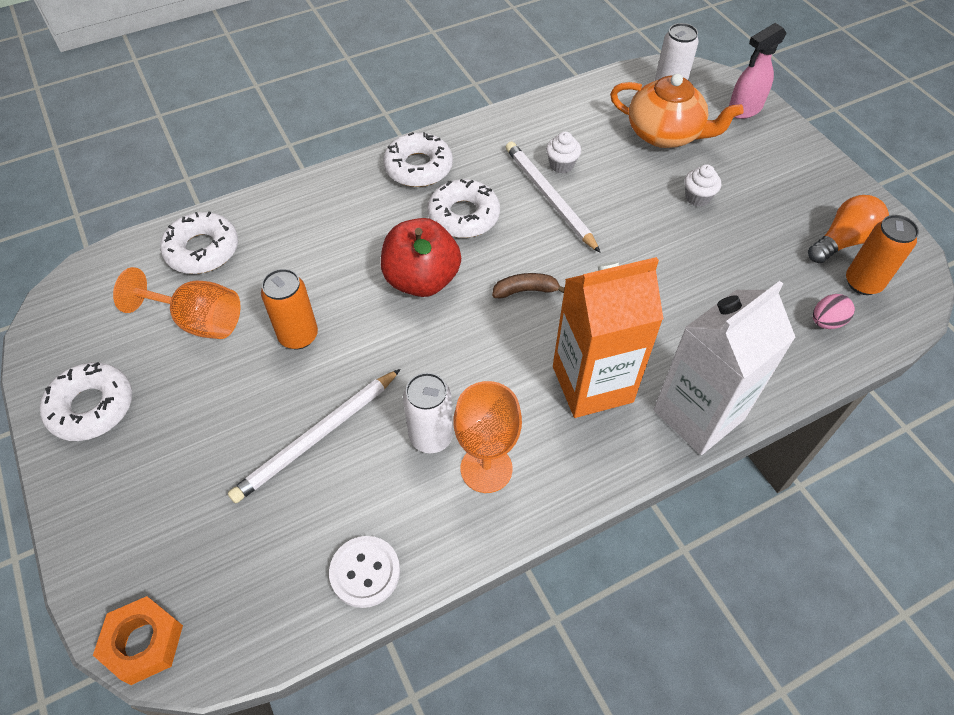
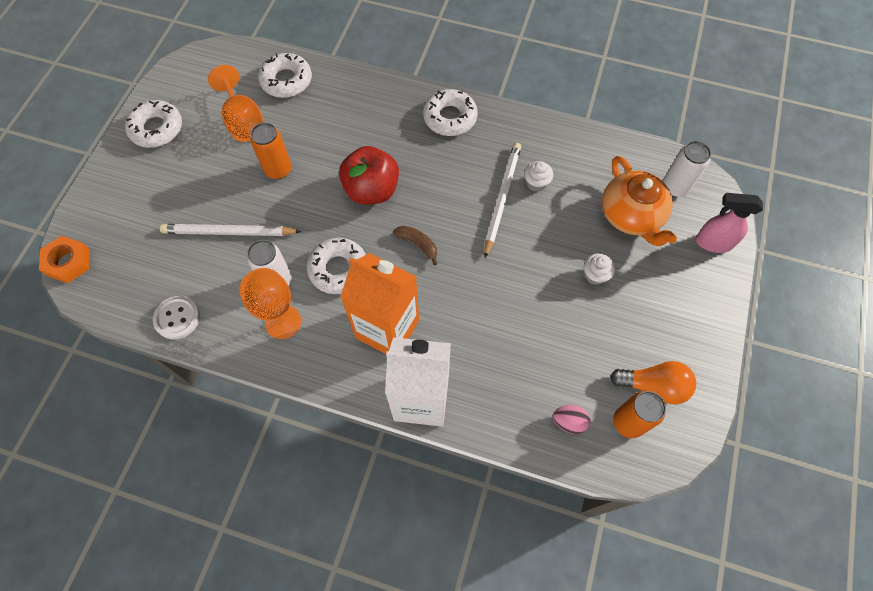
camera: 45 degrees right, 10 degrees up
(463, 216) = (439, 170): white donut -> white donut (338, 269)

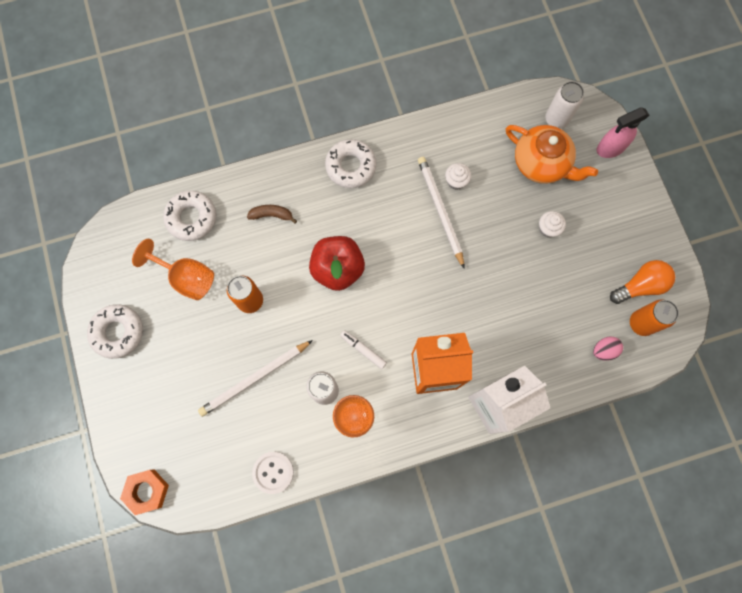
camera: 35 degrees left, 10 degrees up
(338, 269) = (363, 350): white donut -> white marker
(418, 244) = (406, 290): brown banana -> brown banana (272, 215)

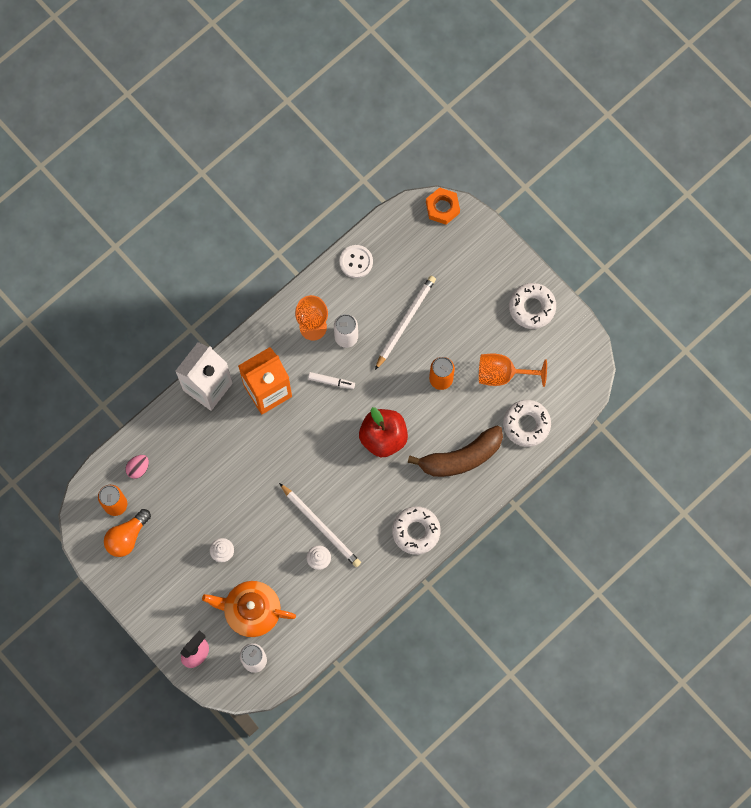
camera: 155 degrees right, 0 degrees up
(272, 215) = (461, 457): brown banana -> brown banana, size x2.16

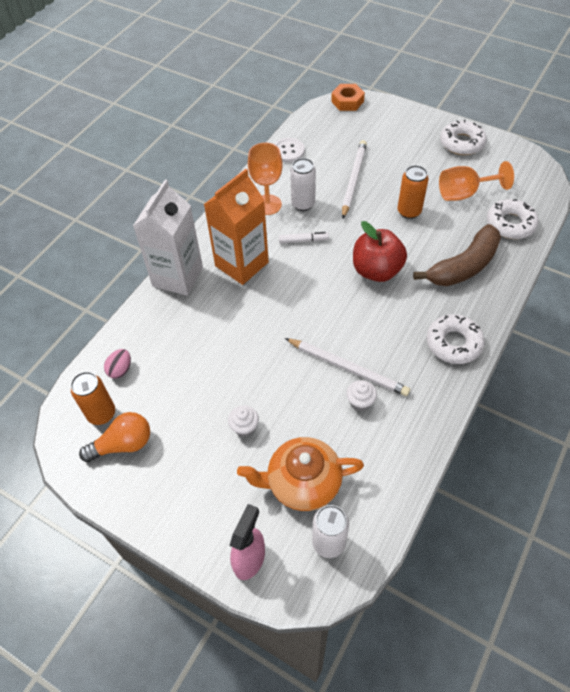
camera: 15 degrees left, 20 degrees down
(127, 537) = (123, 444): orange light bulb -> orange light bulb turned 135 degrees counterclockwise

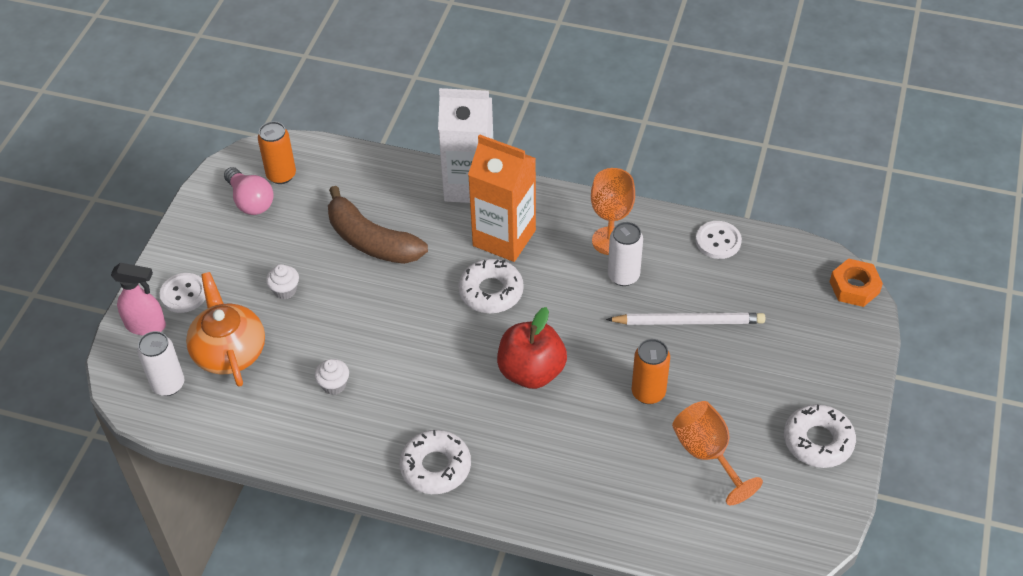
camera: 75 degrees right, 5 degrees down
(120, 370) = (335, 174): pink egg -> none
(123, 444) = (250, 201): orange light bulb -> pink light bulb
(220, 518) = (184, 294): none -> white button
(303, 240) = (560, 289): white marker -> none
(348, 368) = (377, 366): white pencil -> none
(463, 266) = (566, 466): brown banana -> brown banana (371, 241)
(510, 224) = (663, 516): white donut -> white donut (491, 292)

